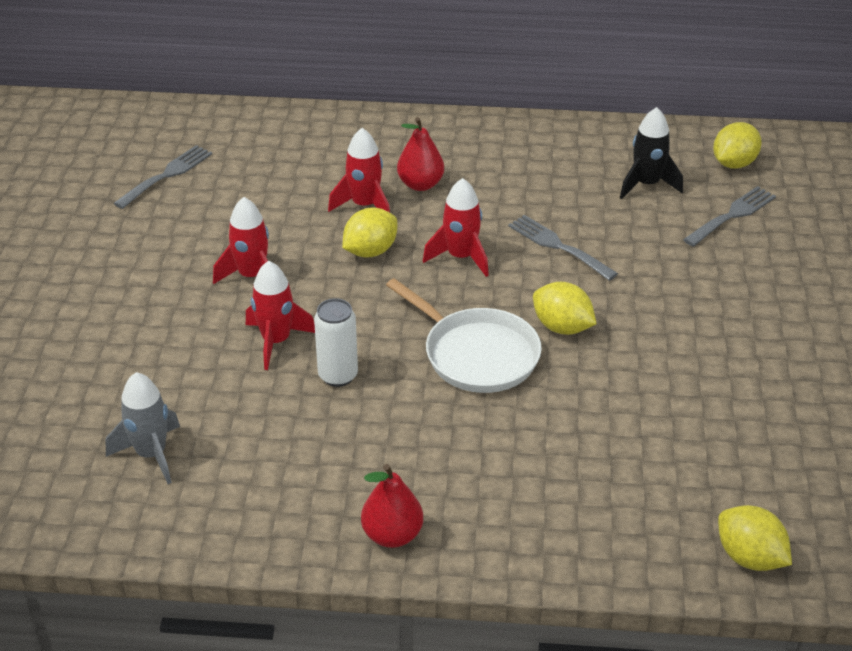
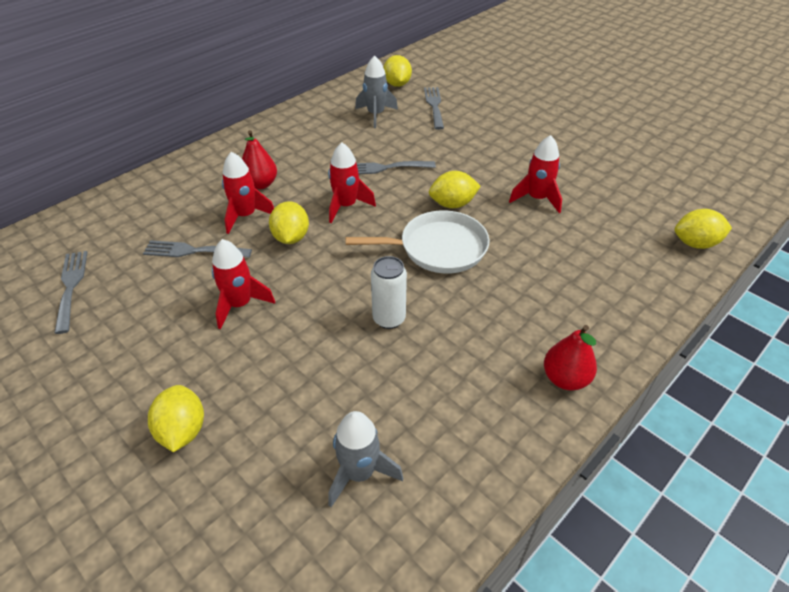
camera: 50 degrees left, 5 degrees up
(96, 333) = (182, 430): none -> yellow lemon
(276, 341) = (320, 330): red rocket -> red rocket (536, 199)
(282, 207) = (192, 251): none -> grey fork
(646, 184) = (376, 115): black rocket -> grey rocket

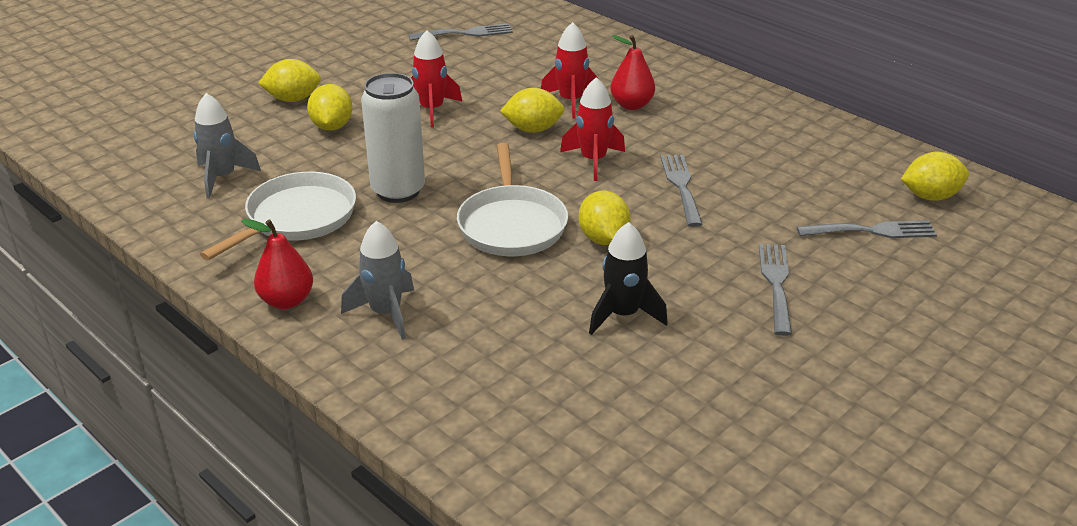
camera: 90 degrees right, 10 degrees down
(192, 251) = (512, 79): grey fork -> grey fork (776, 284)
(376, 115) = (822, 178): grey rocket -> grey rocket (385, 313)
(389, 319) = (398, 191): white can -> white can, size x1.50
(437, 389) = (297, 218): none -> white pan
(536, 199) = (623, 314): red rocket -> black rocket
(695, 243) = (515, 471): yellow lemon -> yellow lemon (332, 126)

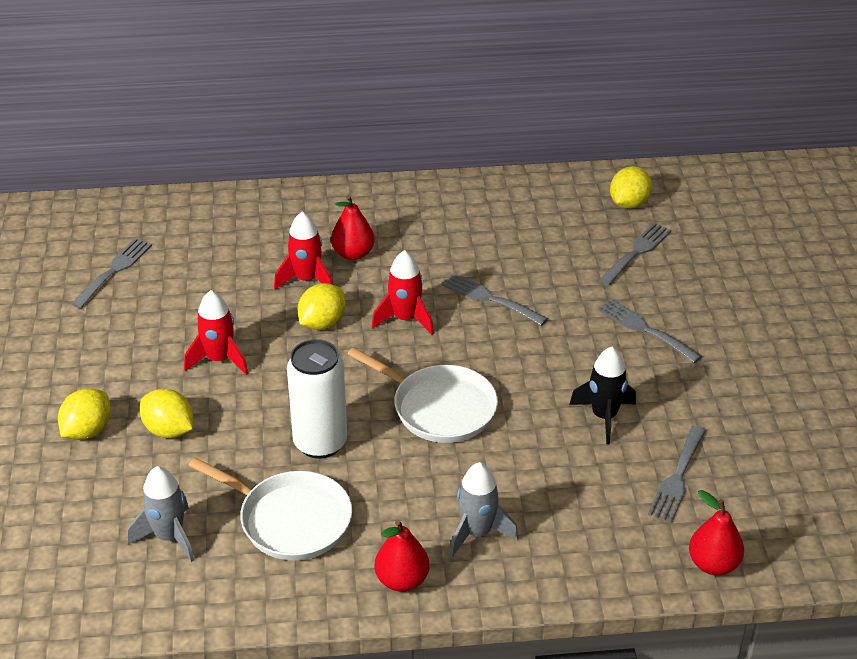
camera: 50 degrees left, 5 degrees up
(297, 218) = (290, 520): white pan -> white pan turned 135 degrees clockwise
(509, 479) = (713, 564): none -> red pear
(602, 398) = (677, 477): none -> grey fork
(603, 239) = (509, 374): yellow lemon -> none

